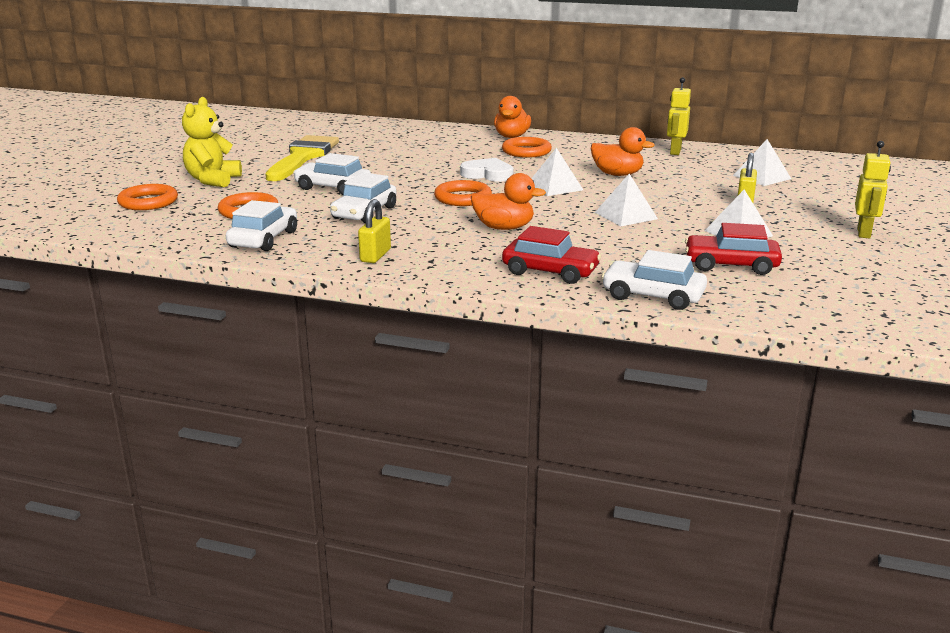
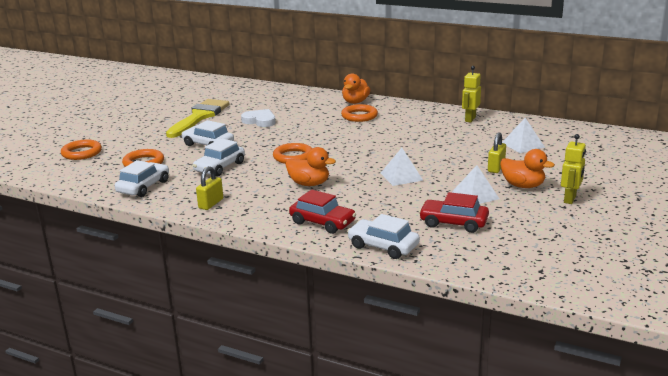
camera: 10 degrees right, 0 degrees up
(213, 180) = (130, 136): yellow teddy bear -> none
(488, 174) = (321, 136): white heart -> white heart (260, 121)
(554, 187) = (363, 149): white pyramid -> none
(617, 174) = (415, 139): orange duck -> orange duck (523, 186)

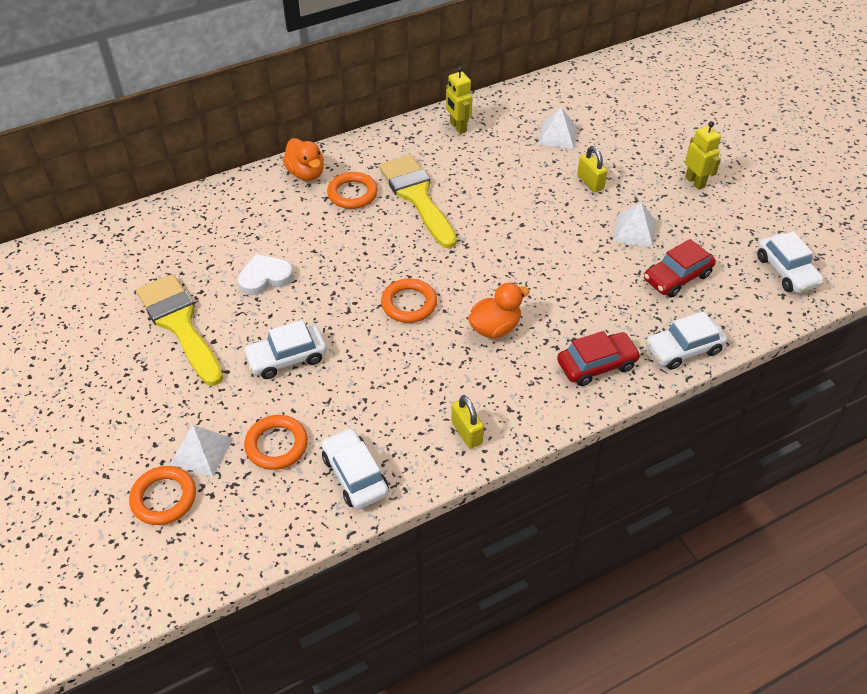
camera: 55 degrees left, 25 degrees up
(220, 167) = (370, 379): white car -> white car (786, 271)
(386, 130) = (417, 196): none -> yellow brush
(401, 176) = (545, 252): white pyramid -> white pyramid (202, 451)
(523, 186) = (643, 191): orange duck -> none

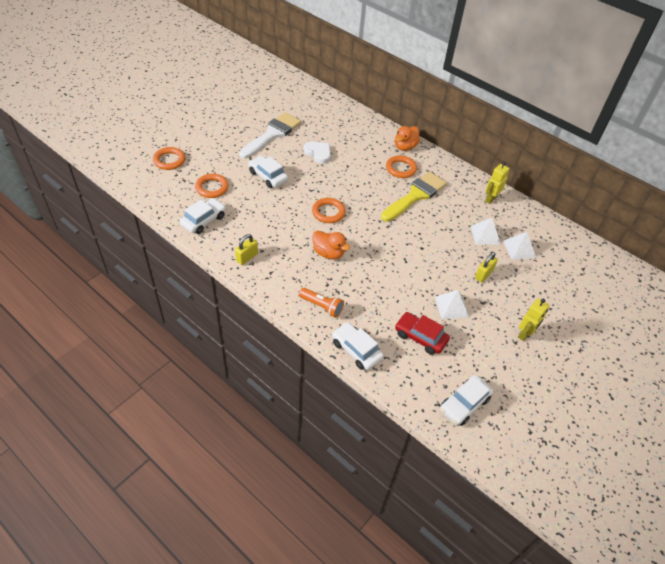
camera: 65 degrees right, 0 degrees up
(180, 324) = (272, 134): yellow brush -> white brush
(202, 451) = (199, 164): white pyramid -> white pyramid (485, 235)
(596, 365) = (322, 306): red car -> orange flashlight

